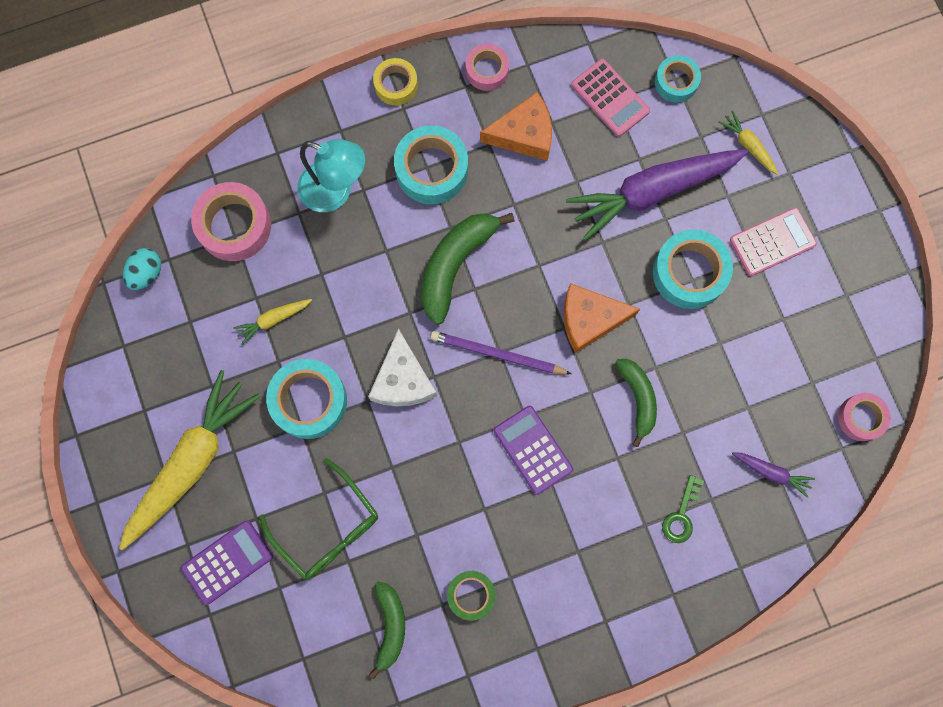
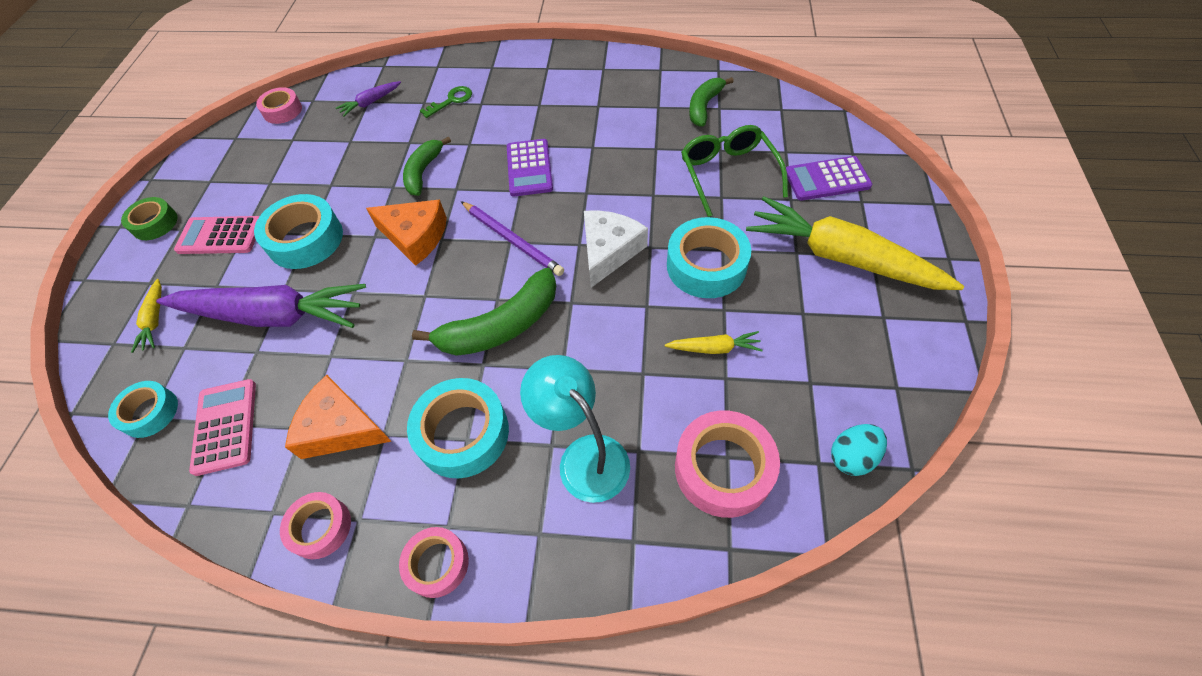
camera: 150 degrees left, 20 degrees down
(191, 462) = (841, 257): yellow carrot -> yellow carrot turned 60 degrees clockwise
(396, 85) = (437, 564): yellow tape -> pink tape
(471, 595) = (633, 105): green tape -> green tape (155, 223)
(771, 473) = (370, 103): purple carrot -> purple carrot turned 90 degrees counterclockwise

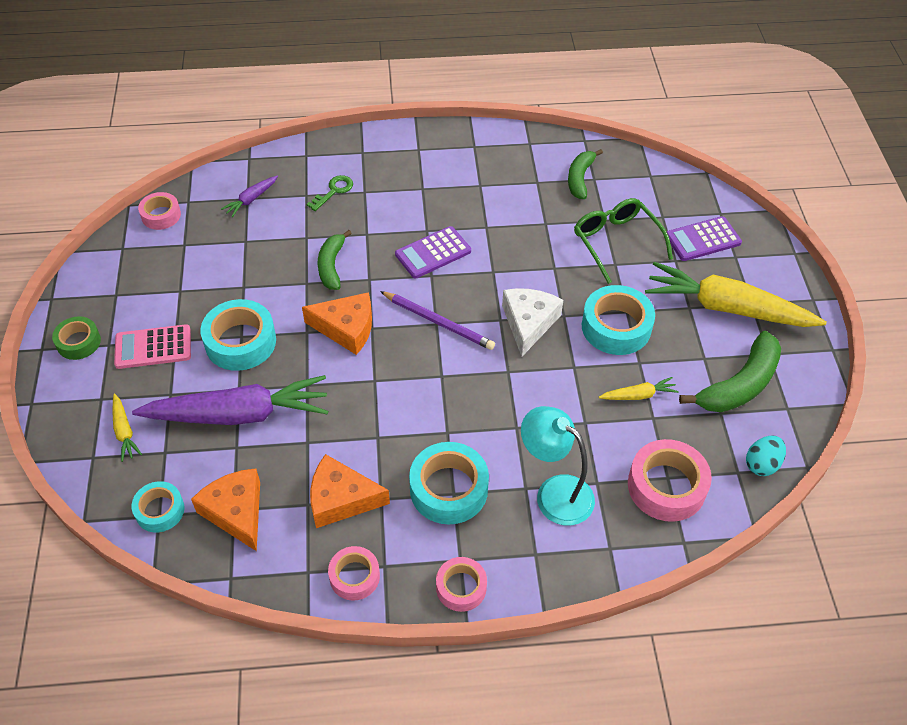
camera: 15 degrees left, 5 degrees down
(225, 426) = (236, 512): pink calculator -> orange cheese
(501, 326) = (452, 399): green banana -> green banana (739, 385)
(529, 168) = (433, 253): purple calculator -> purple calculator turned 75 degrees clockwise

